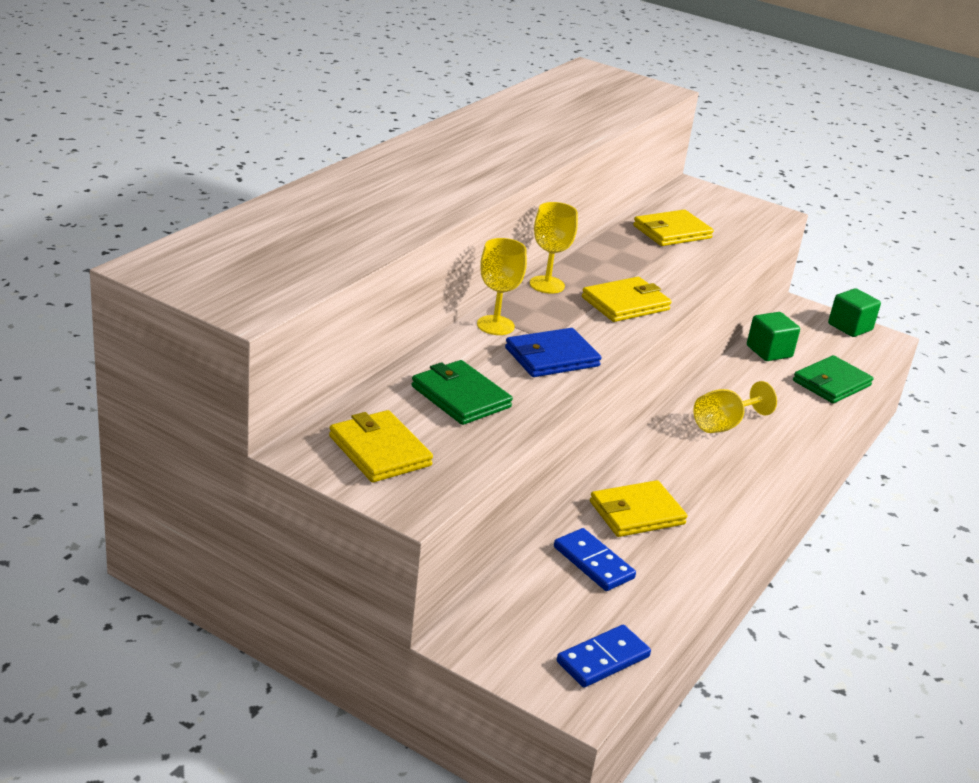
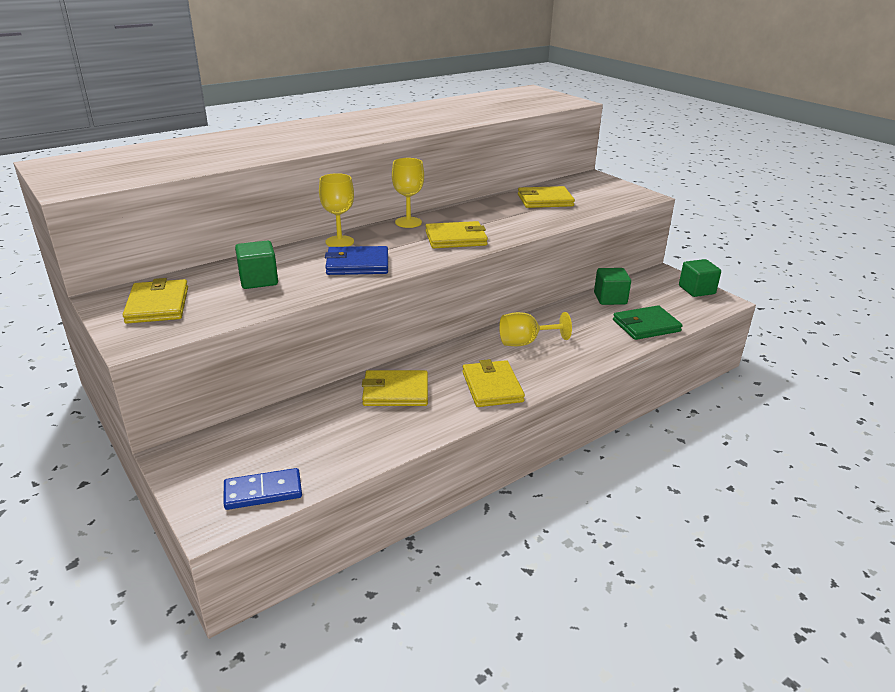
camera: 25 degrees right, 0 degrees up
(460, 397) = (258, 280): green wallet -> green cube
(593, 563) = (326, 420): blue domino -> none
(733, 488) = (492, 387): none -> yellow wallet

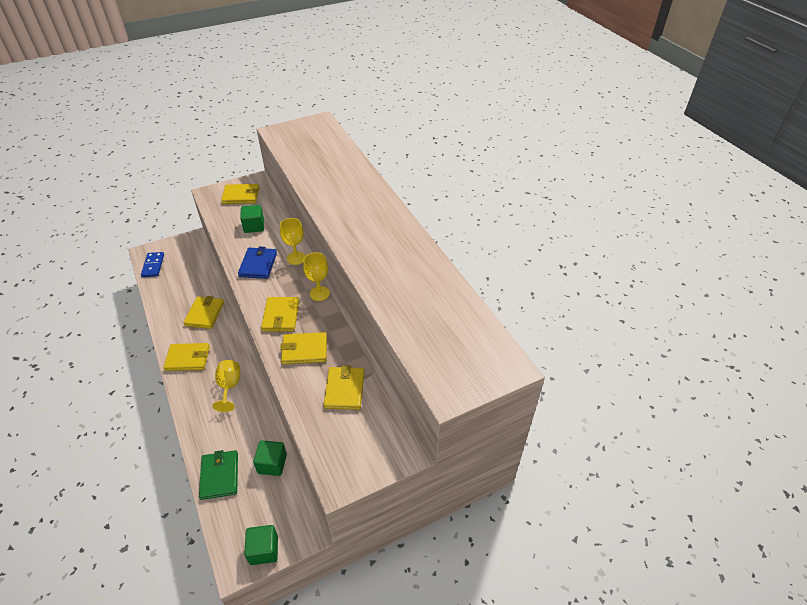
camera: 100 degrees right, 15 degrees up
(504, 221) = (304, 350): none -> yellow wallet

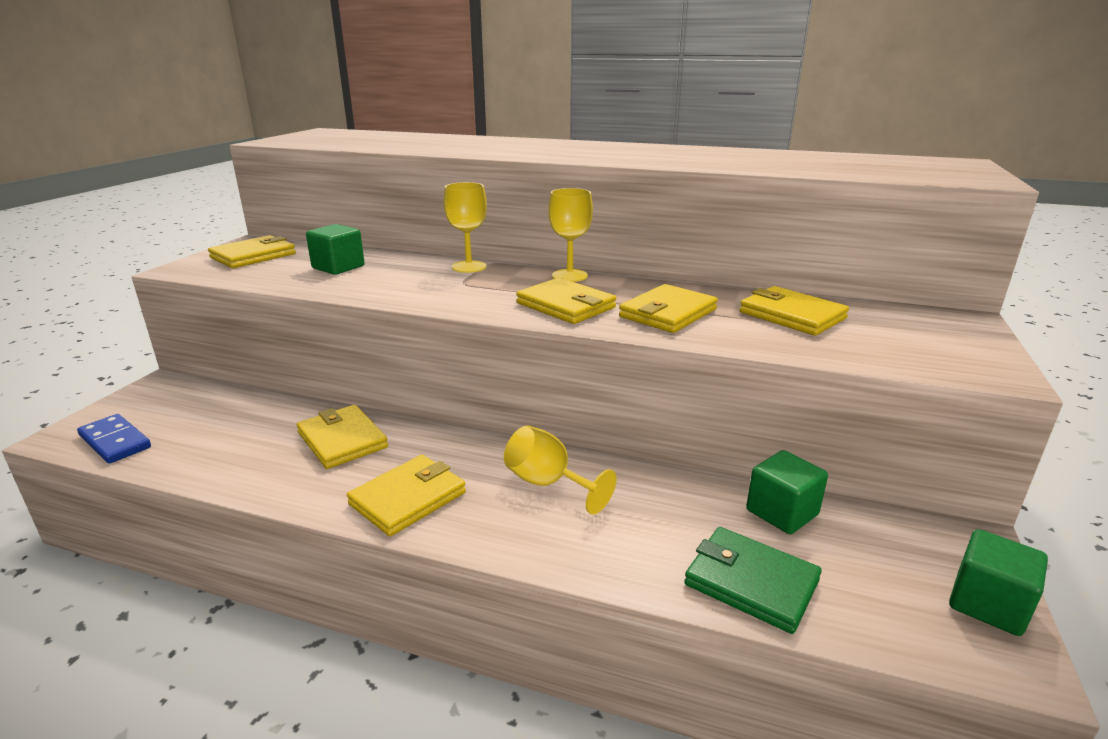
camera: 45 degrees left, 20 degrees down
(258, 265) = (424, 287): blue wallet -> none

